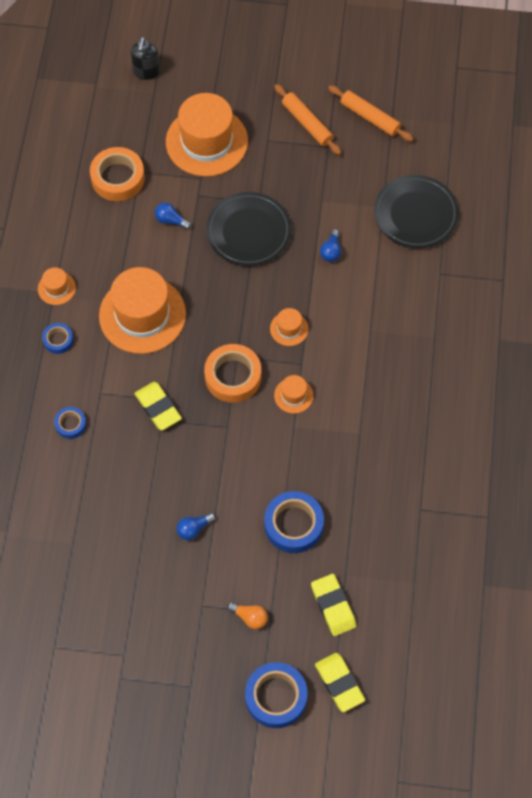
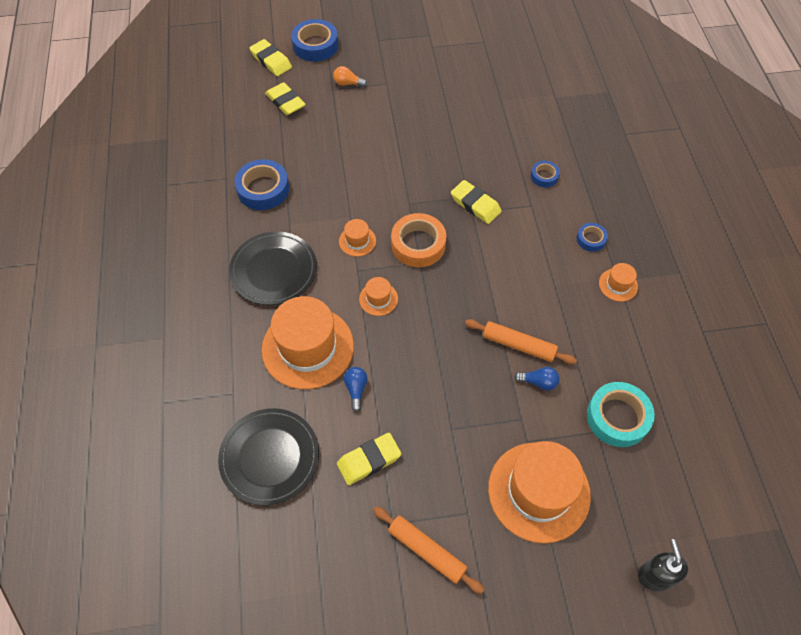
camera: 165 degrees right, 5 degrees down
(118, 178) = (617, 417): orange tape -> turquoise tape
(142, 315) = (524, 279): orange hat -> orange hat (308, 347)
(194, 529) = (410, 127): blue light bulb -> none
(248, 231) = (451, 390): black plate -> black plate (274, 271)
(293, 525) = (330, 146): blue tape -> blue tape (263, 189)
(334, 194) = (369, 460): none -> yellow eraser
(369, 117) = (350, 582): orange rolling pin -> orange rolling pin (518, 345)

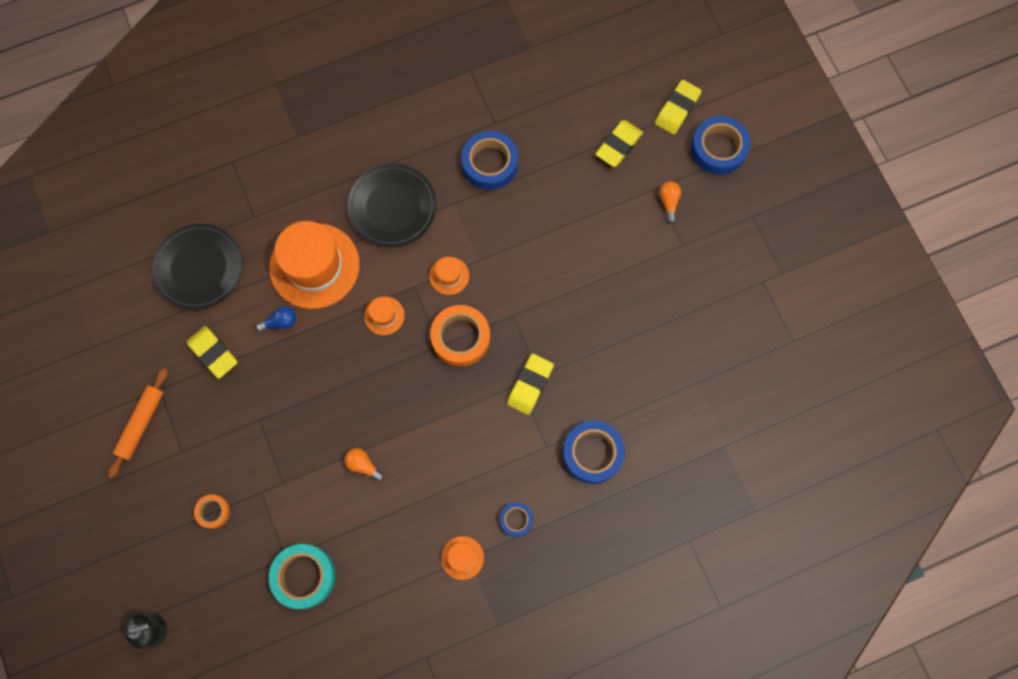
camera: 75 degrees right, 15 degrees up
(518, 345) = (363, 465): orange rolling pin -> orange light bulb
(538, 382) = (326, 492): blue light bulb -> none
(539, 491) = (213, 511): orange hat -> orange tape
(544, 176) = (592, 453): blue tape -> blue tape, size x1.86

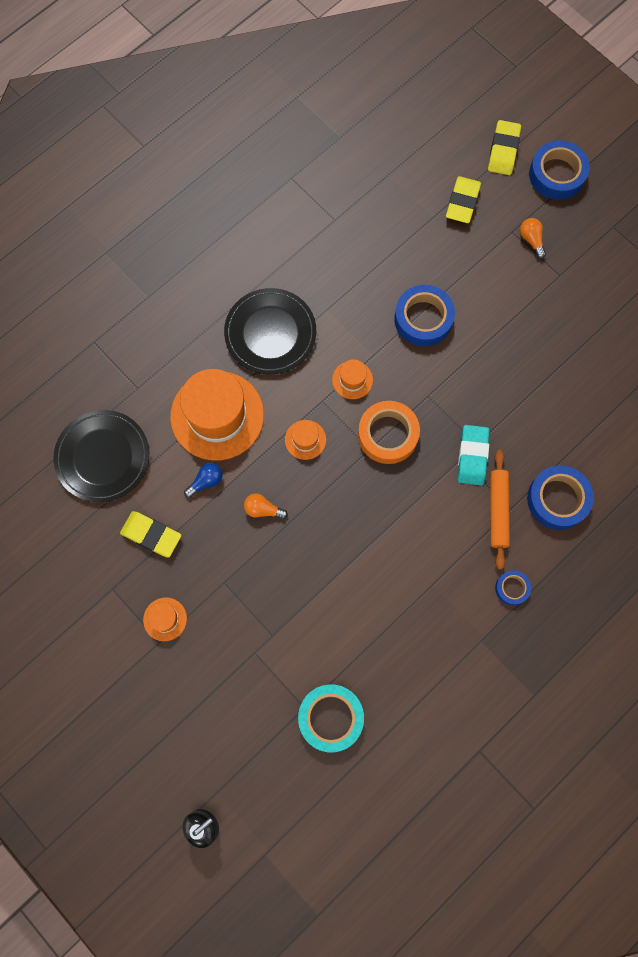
camera: 20 degrees left, 0 degrees up
(141, 423) = (107, 629): orange rolling pin -> orange rolling pin (497, 510)
(213, 511) = (215, 689): orange tape -> none
(363, 465) = (344, 590): orange light bulb -> orange light bulb (263, 509)
(462, 557) = (476, 643): orange hat -> orange hat (165, 619)
(490, 163) = (347, 260): blue tape -> blue tape (423, 319)
(530, 385) = (472, 456): yellow eraser -> turquoise eraser

